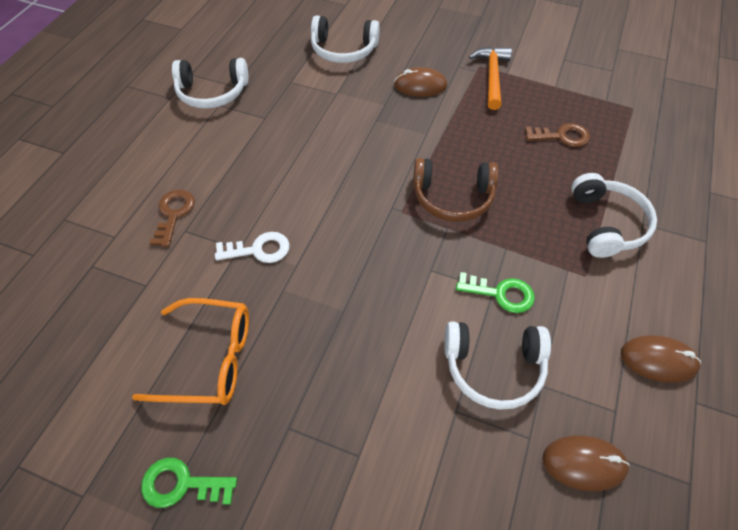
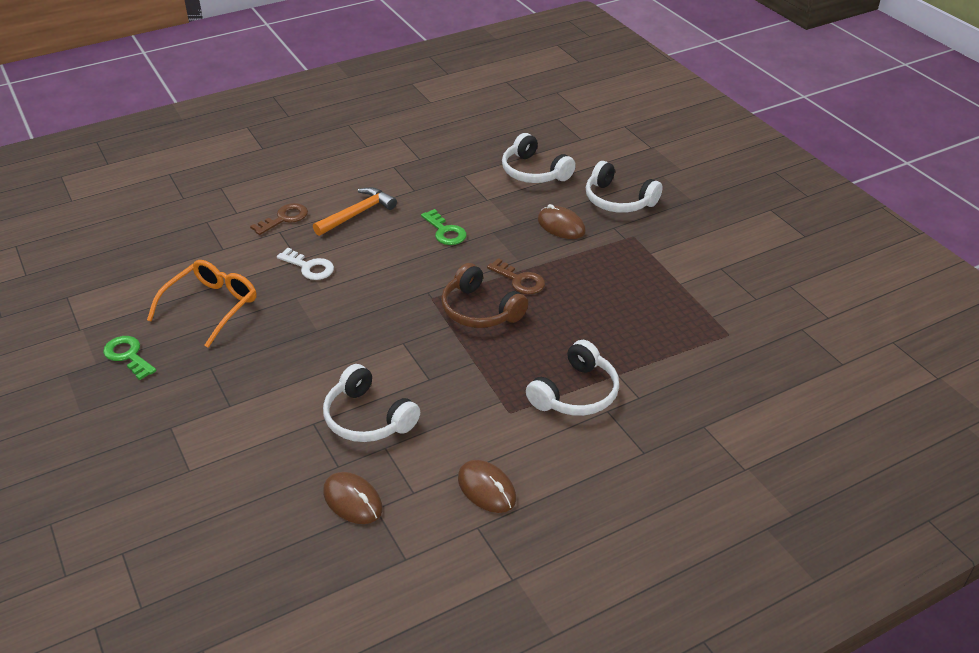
camera: 40 degrees right, 15 degrees down
(209, 359) = (211, 307): orange glasses -> orange glasses turned 105 degrees counterclockwise
(212, 92) = (399, 156): white headphones -> white headphones (618, 200)
(492, 76) = (632, 249): orange hammer -> orange hammer (357, 213)
(501, 294) = (431, 384): green key -> green key (445, 231)
(562, 136) = (629, 319): brown key -> brown key (520, 280)

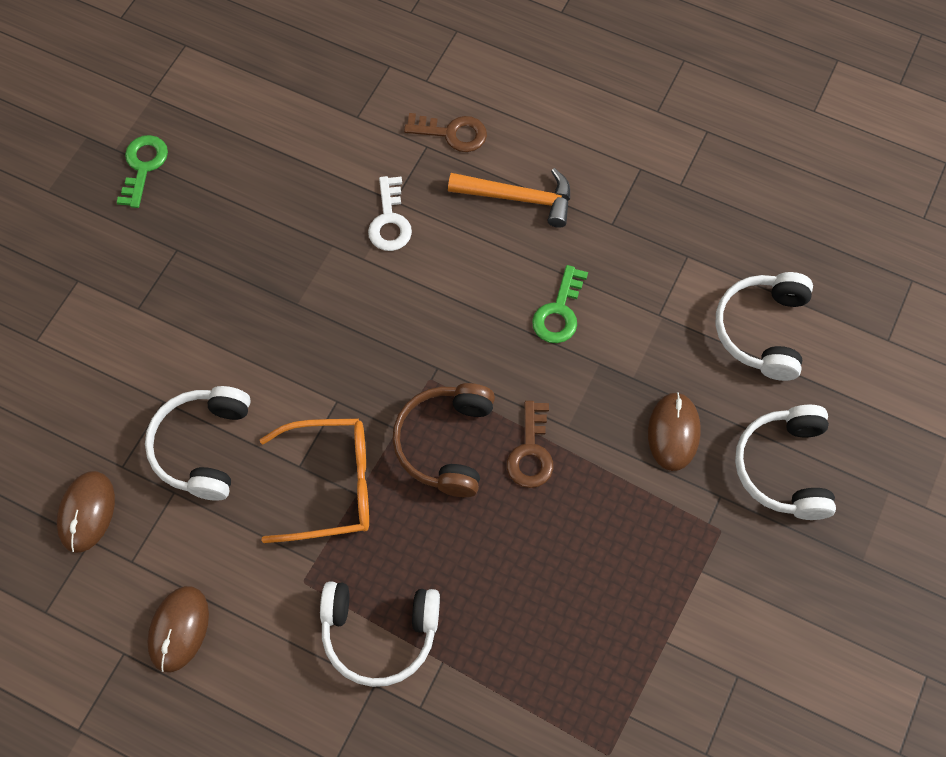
camera: 55 degrees right, 25 degrees up
(211, 307) = (260, 180): orange glasses -> orange glasses (330, 485)

